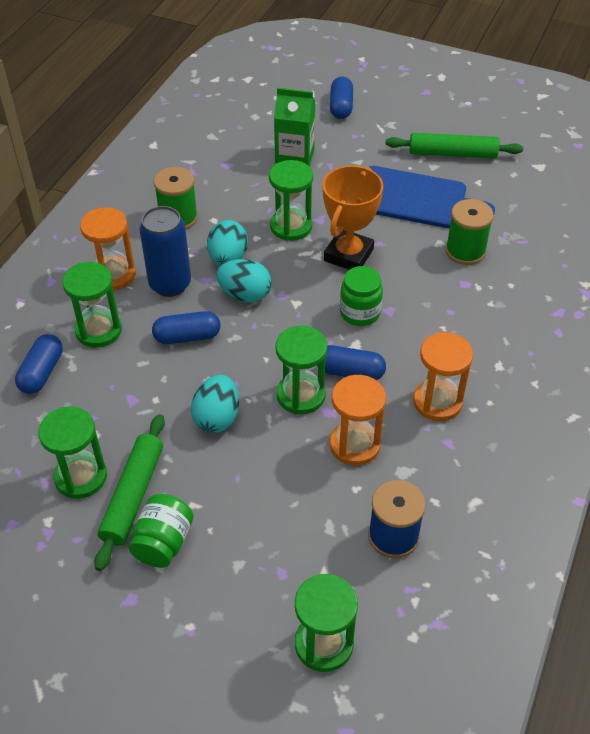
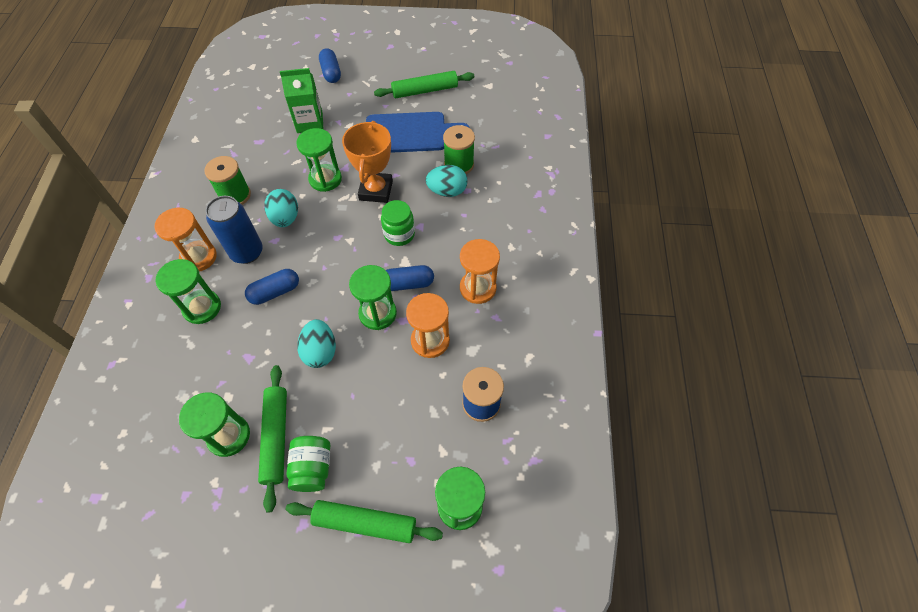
camera: 20 degrees left, 10 degrees up
(42, 372) = (167, 358): blue capsule -> none
(203, 623) = (365, 523): none -> green rolling pin
(245, 295) = (308, 244): turquoise egg -> turquoise egg (447, 191)

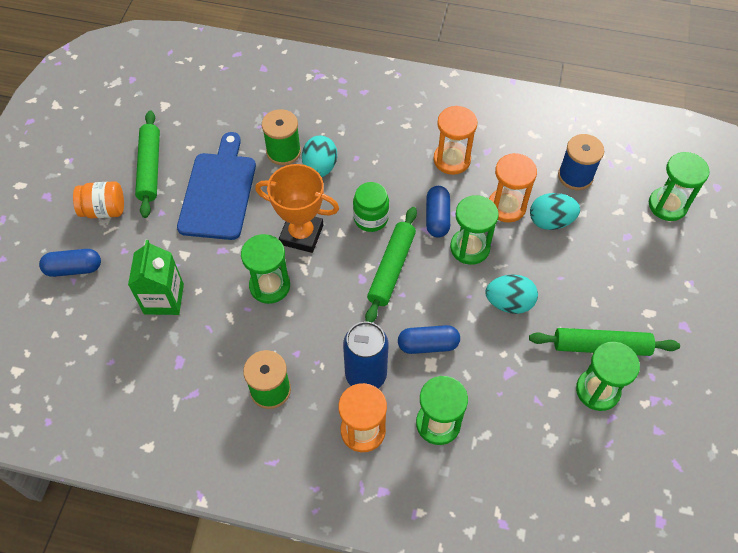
camera: 80 degrees left, 0 degrees up
(275, 292) = (428, 345): blue capsule -> blue capsule turned 75 degrees counterclockwise
(285, 218) = (322, 331): turquoise egg -> turquoise egg (550, 221)
(313, 468) = (632, 315): green jar -> none
(365, 523) = (682, 276): green rolling pin -> green rolling pin (391, 268)
(382, 76) = (104, 210): none -> orange jar

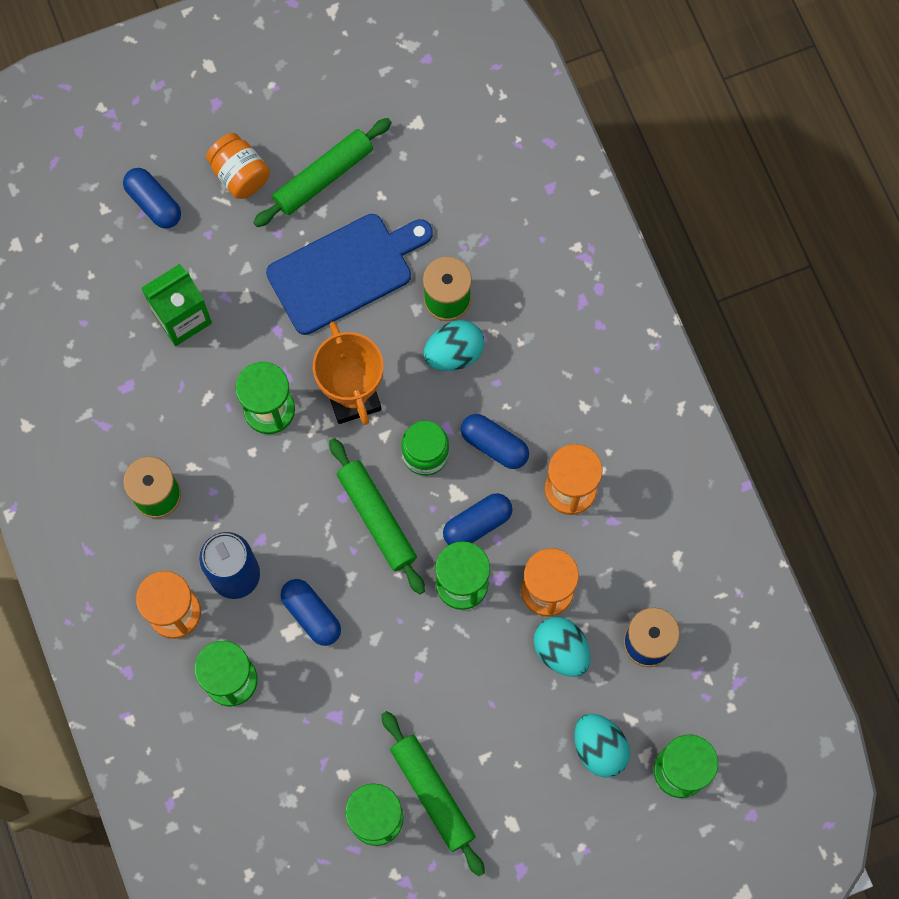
camera: 55 degrees right, 15 degrees up
(391, 268) = (377, 518): green rolling pin -> green rolling pin turned 75 degrees clockwise
(394, 180) = (494, 445): none -> blue capsule
(509, 303) = (420, 667): turquoise egg -> turquoise egg (599, 748)

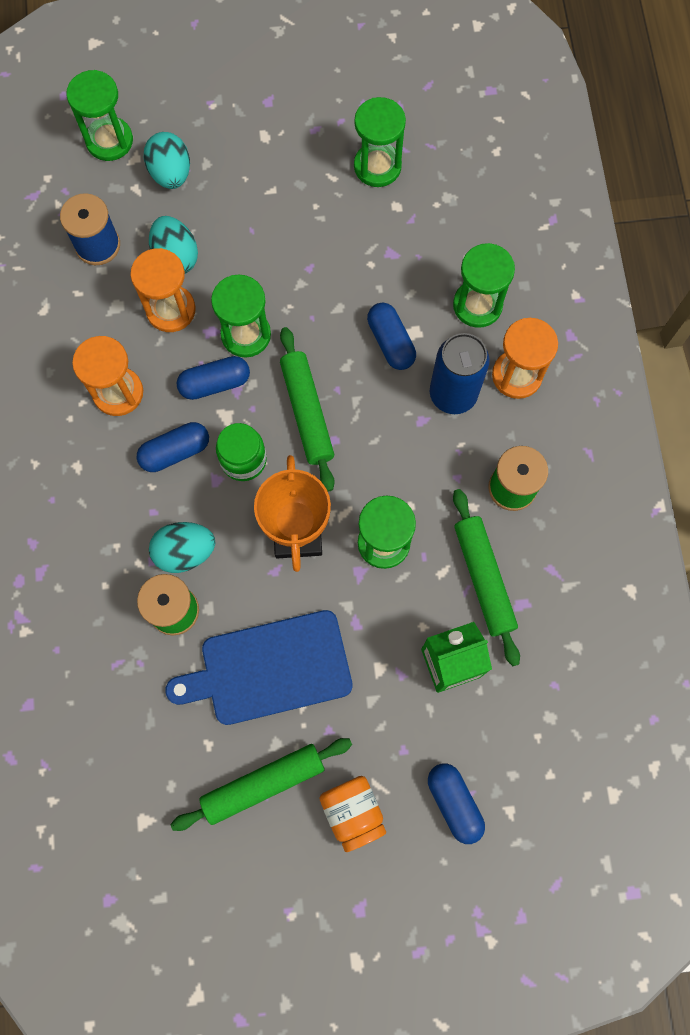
camera: 165 degrees left, 0 degrees up
(432, 794) = (324, 173): green rolling pin -> green rolling pin (484, 578)
(494, 445) = (175, 452): blue capsule -> blue capsule turned 75 degrees counterclockwise

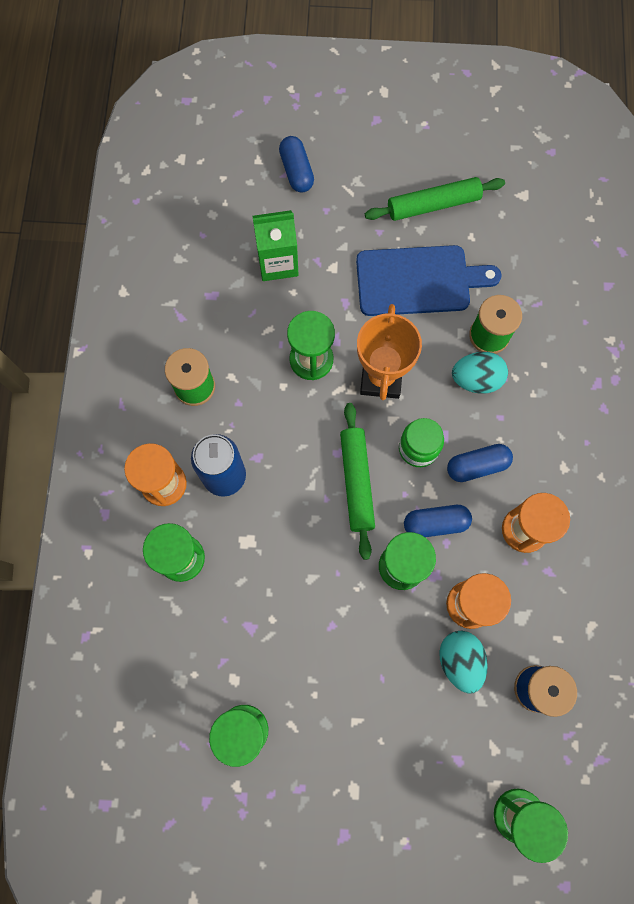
camera: 170 degrees left, 0 degrees up
(171, 173) = (456, 760): turquoise egg -> none
(353, 812) = (370, 177): orange jar -> none
(391, 342) = (269, 535): blue capsule -> none
(484, 578) = (236, 319): green rolling pin -> none

